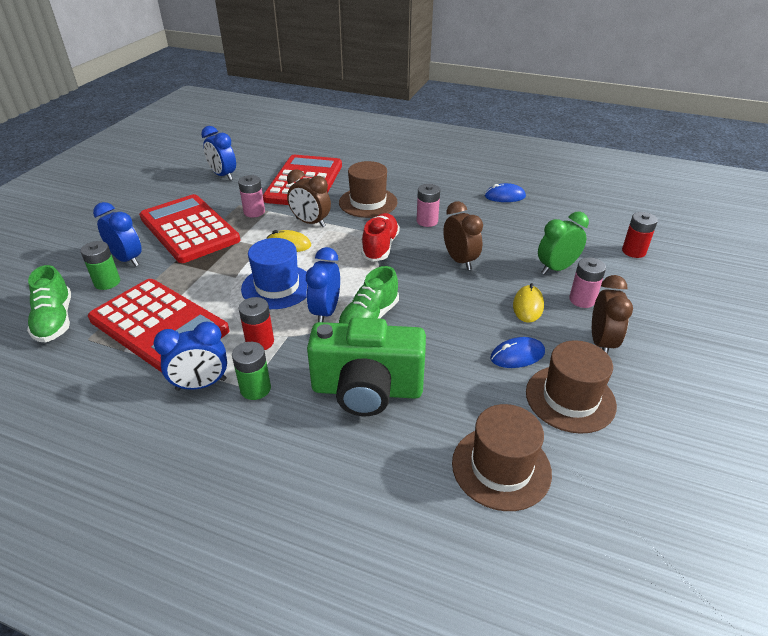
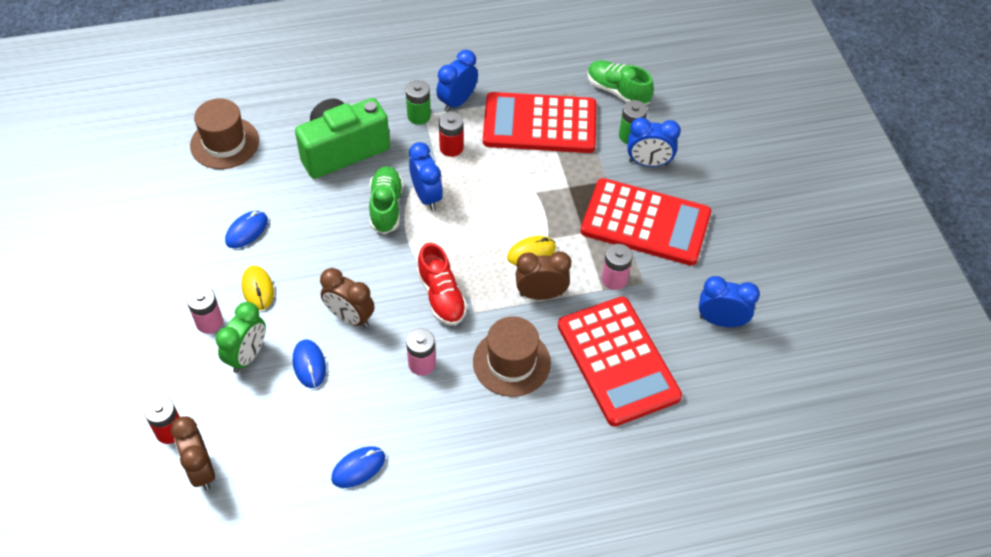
camera: 145 degrees right, 15 degrees up
(277, 286) = (490, 200): blue hat -> none
(509, 248) = (309, 365): none -> blue mouse
(570, 398) = (193, 212): brown hat -> none
(601, 343) = (180, 278): brown clock -> brown clock (201, 470)

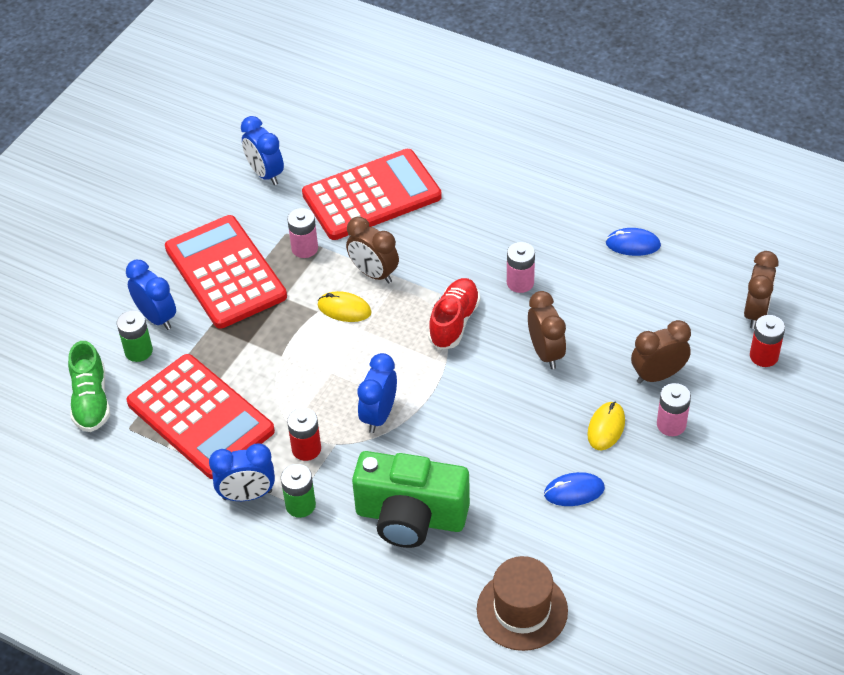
camera: 135 degrees left, 5 degrees down
(247, 356) = (658, 375): green clock -> brown clock
(309, 365) = (611, 337): blue mouse -> none
(386, 207) = (425, 430): green shoe -> none
(511, 362) = (450, 242): brown hat -> none
(618, 361) = (371, 195): red calculator -> red calculator turned 45 degrees clockwise

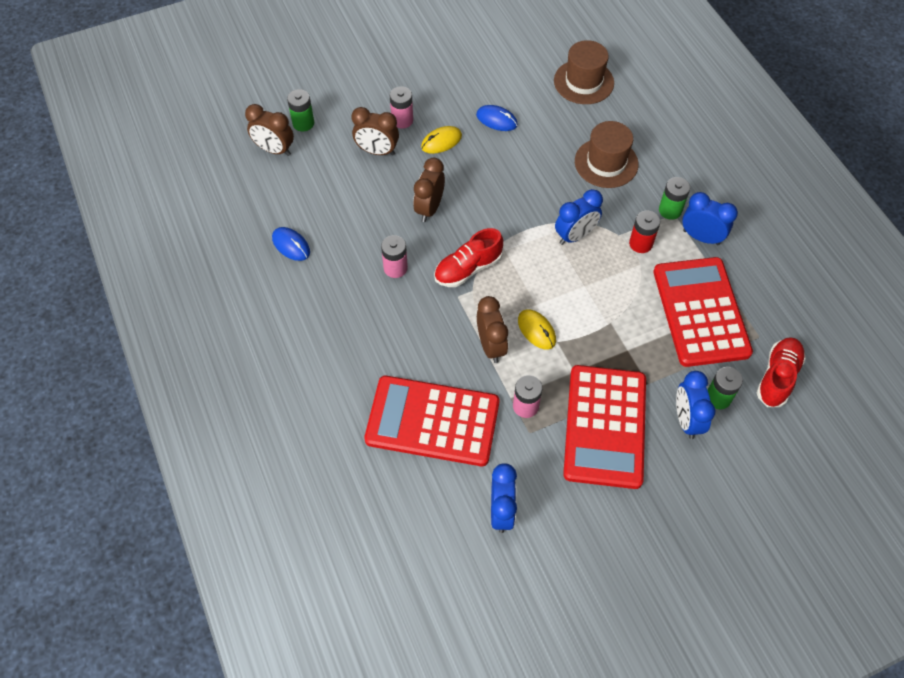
camera: 145 degrees left, 10 degrees up
(91, 401) = (777, 377): green shoe -> red shoe
(410, 517) = (606, 163): green camera -> brown hat
(756, 313) = (274, 150): brown clock -> brown clock turned 120 degrees counterclockwise
(764, 356) = (303, 123): red battery -> green battery

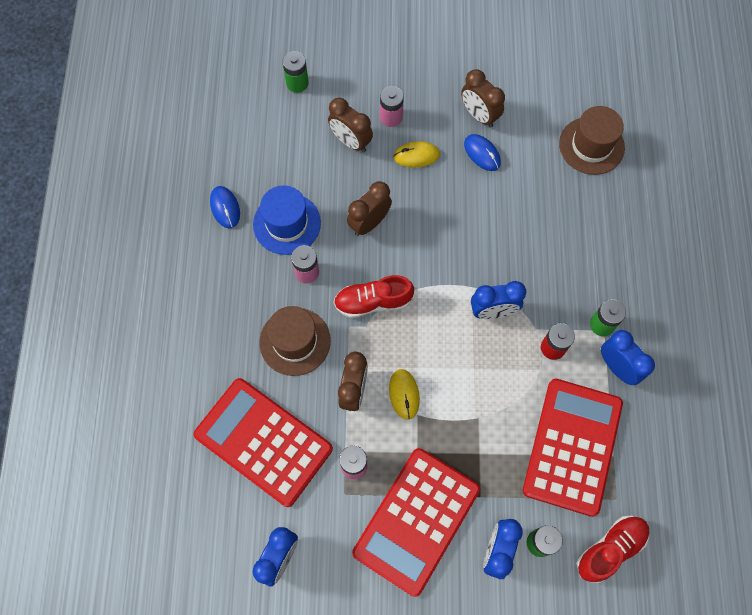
camera: 25 degrees right, 10 degrees up
(274, 150) = (257, 101): brown clock -> brown clock (479, 115)
(355, 236) = (287, 223): none -> blue hat
(606, 163) = (565, 245): brown hat -> brown hat (295, 341)

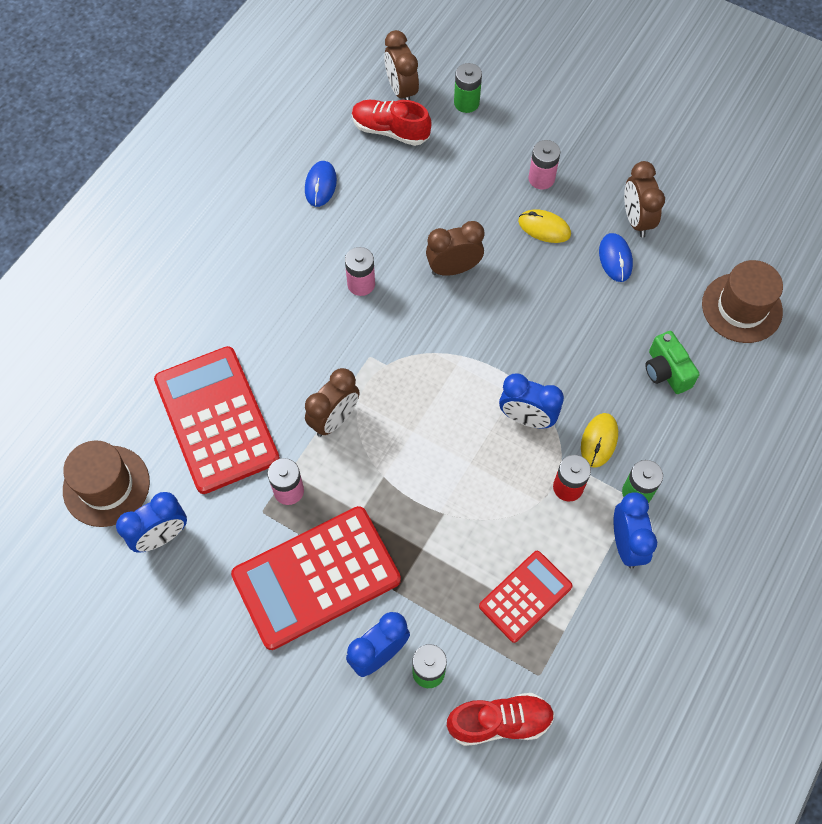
camera: 30 degrees right, 5 degrees down
(287, 223) = (371, 229): blue hat -> none
(295, 341) = (307, 343): brown hat -> brown hat (106, 486)
(351, 141) = (485, 182): brown clock -> brown clock (401, 91)
(373, 302) = (408, 345): red shoe -> red shoe (390, 131)
(404, 394) = (382, 450): yellow mouse -> yellow mouse (599, 441)
(568, 222) = (666, 371): none -> green camera
(572, 446) = (525, 596): red calculator -> red calculator, size x0.57

